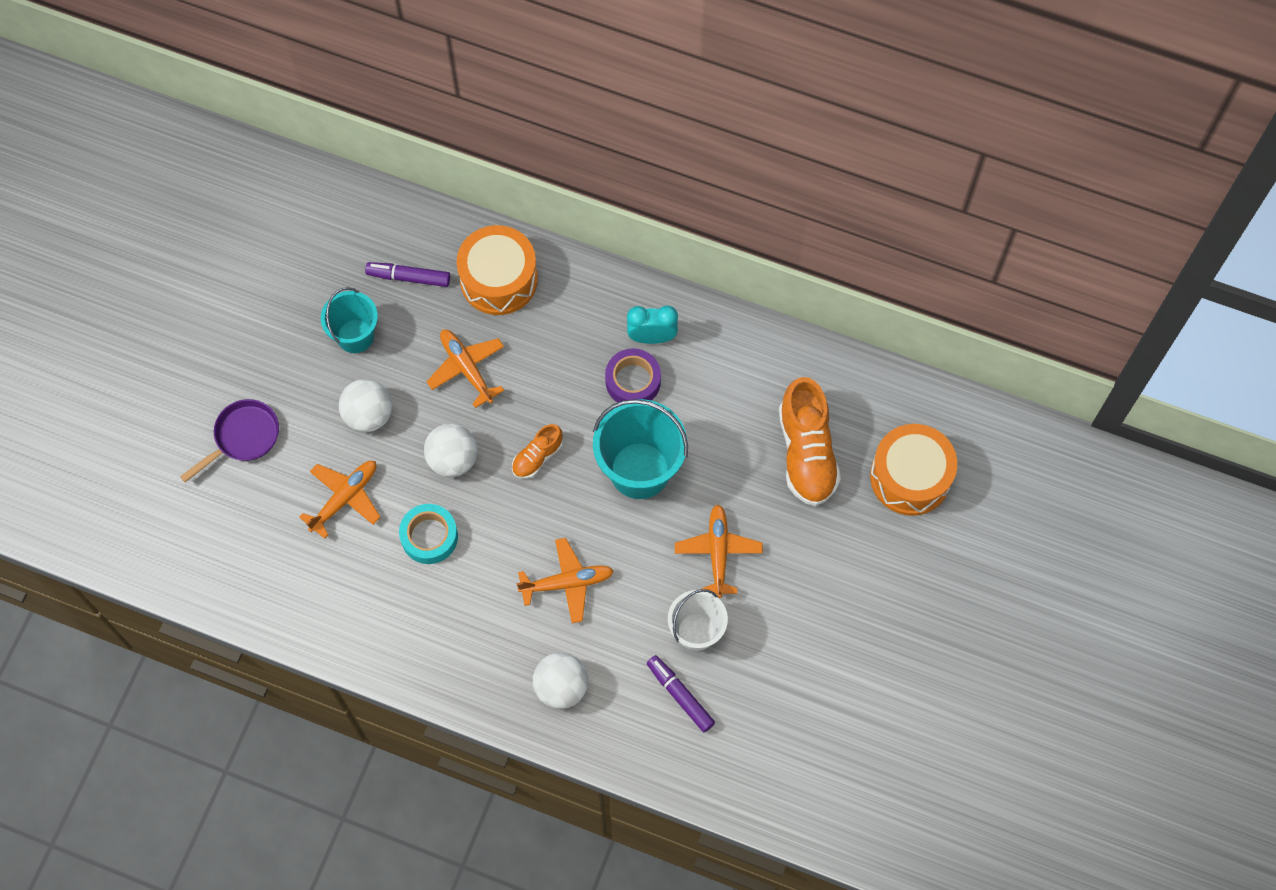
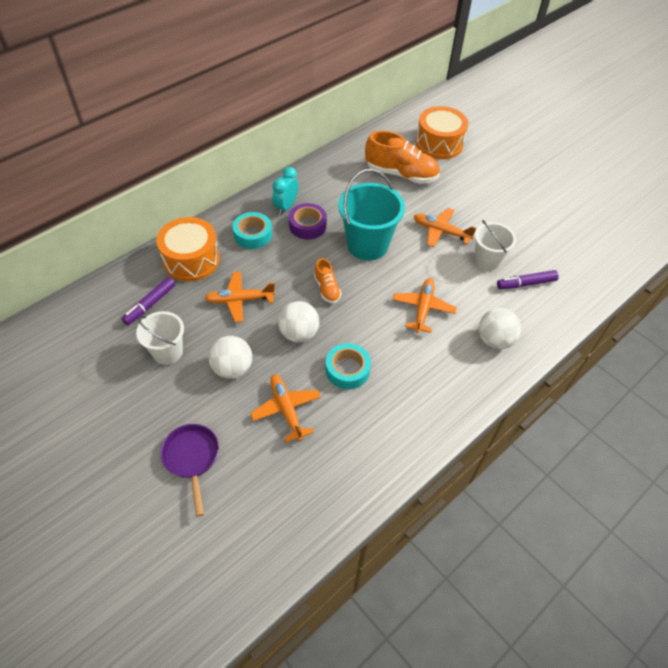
camera: 65 degrees left, 15 degrees down
(355, 336) = (167, 352): turquoise bucket -> white bucket
(579, 325) = (253, 234): none -> turquoise tape

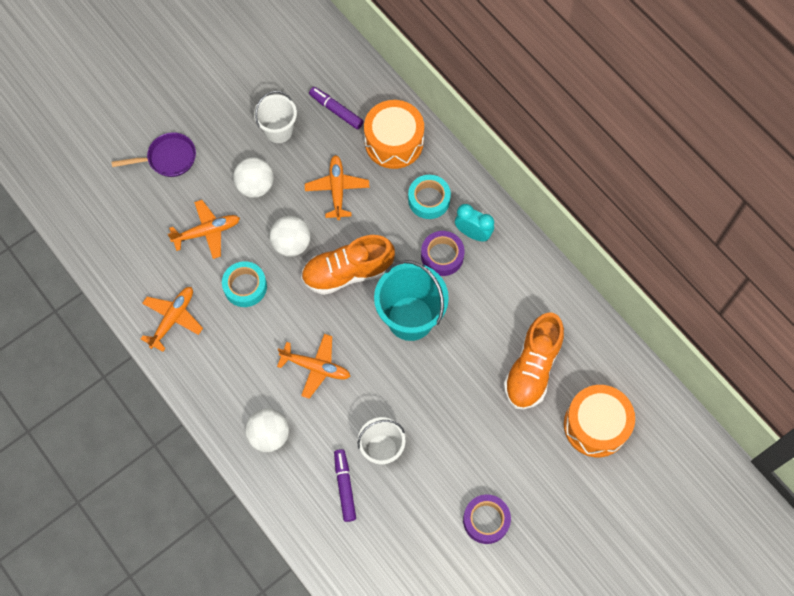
camera: 95 degrees right, 15 degrees up
(327, 289) = (347, 272): orange shoe -> orange shoe, size x1.93
(441, 231) = (429, 403): orange plane -> orange plane (173, 319)
(526, 199) = (486, 520): none -> purple tape

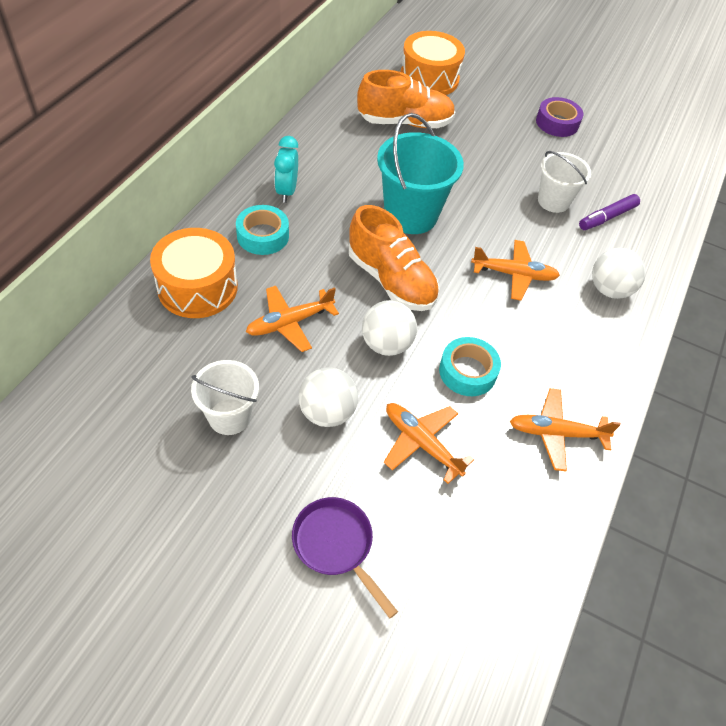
camera: 120 degrees left, 15 degrees down
(315, 367) = (514, 274): orange plane -> orange plane turned 105 degrees clockwise
(336, 110) = (172, 361): purple marker -> none
(442, 256) = (326, 208): purple tape -> none

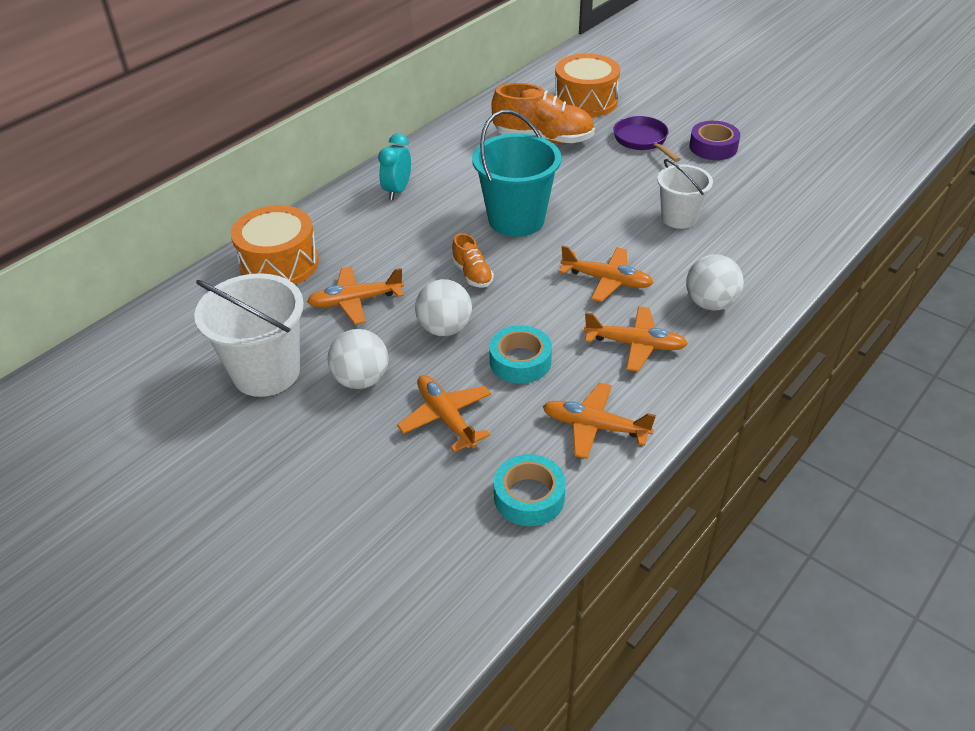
camera: 20 degrees right, 10 degrees down
(229, 416) = (266, 372): white bucket -> white bucket, size x1.60
(263, 236) = (359, 226): turquoise tape -> turquoise tape (529, 497)
(336, 546) = (324, 492): purple pan -> purple pan (642, 141)
(391, 280) = (472, 274): orange shoe -> orange shoe, size x0.52
(561, 340) = (635, 344): none -> orange plane
(607, 217) = (735, 237): purple marker -> none

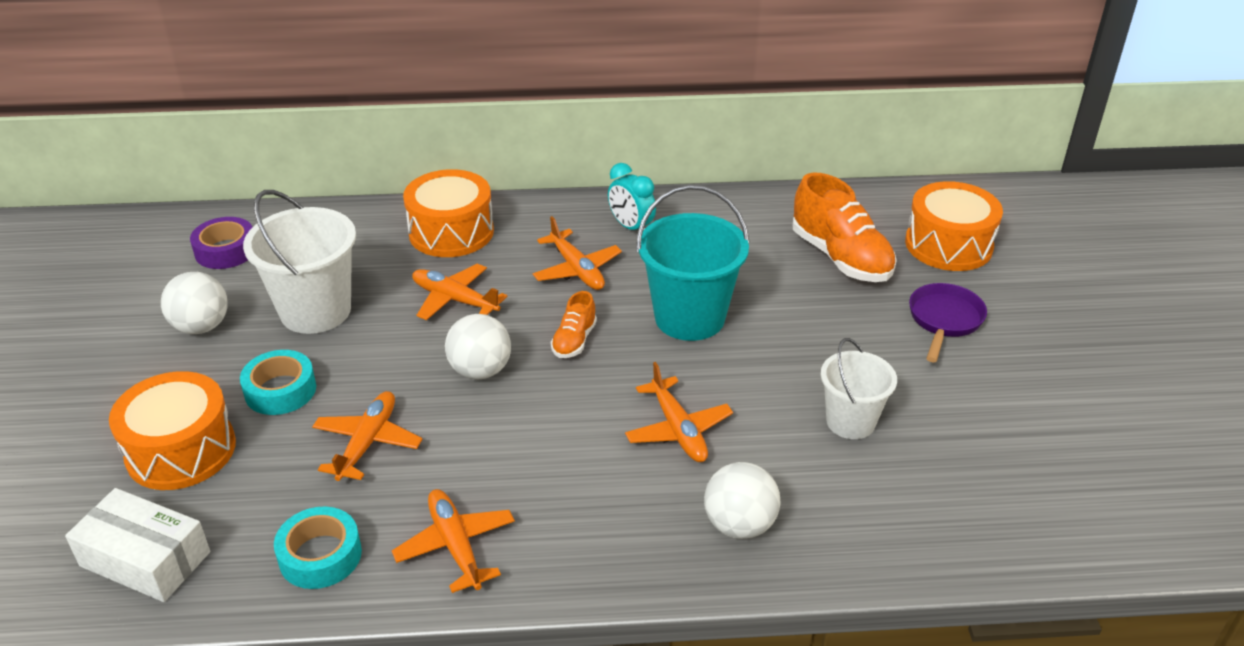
camera: 45 degrees right, 5 degrees down
(324, 521) = (181, 450): none -> orange drum
(361, 380) = (362, 365): white ball -> white ball (201, 327)
(397, 191) = (631, 227): turquoise clock -> turquoise clock turned 105 degrees counterclockwise
(421, 596) = (145, 559): none -> white box
(520, 361) = (491, 443): turquoise tape -> turquoise tape (280, 390)
(635, 344) = (605, 505): orange plane -> orange plane (577, 269)
(713, 147) = (1017, 375): purple tape -> purple tape (226, 250)

